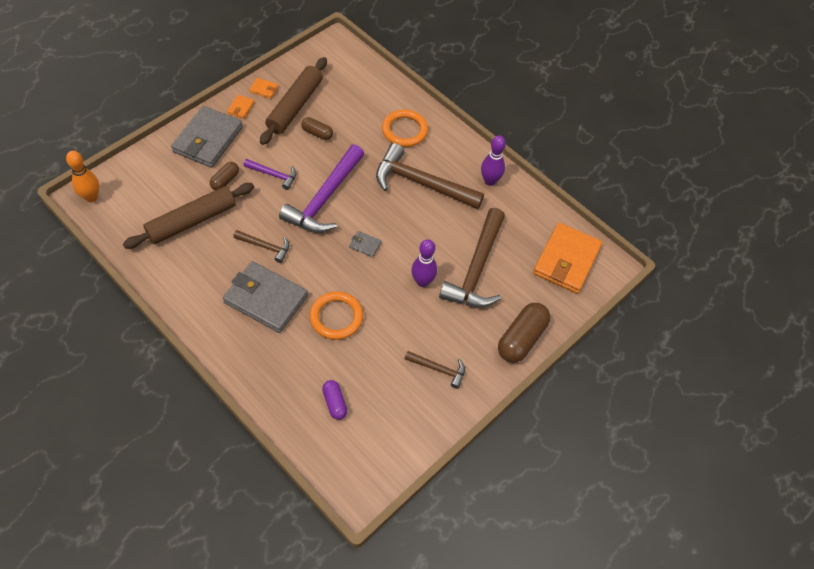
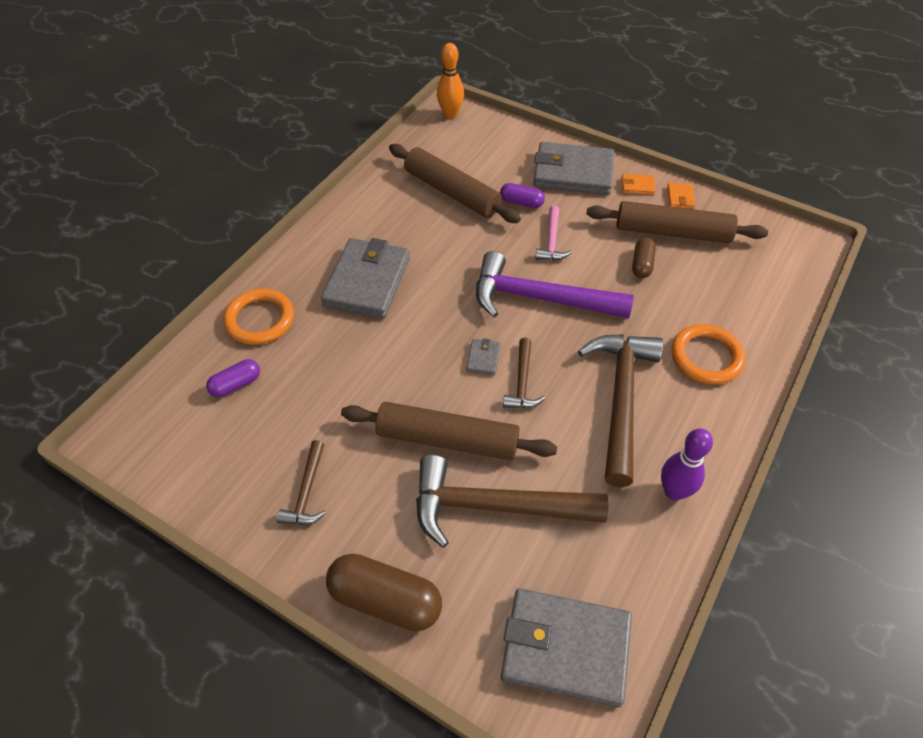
camera: 80 degrees right, 5 degrees down
(225, 180) = (521, 202): brown capsule -> purple capsule
(265, 247) = (441, 262): brown hammer -> brown hammer (522, 382)
(273, 175) = (551, 241): purple hammer -> pink hammer
(336, 317) = (360, 355): orange ring -> orange ring (260, 320)
(422, 281) = (447, 439): purple bowling pin -> brown rolling pin
(566, 260) = (565, 648): orange wallet -> grey wallet

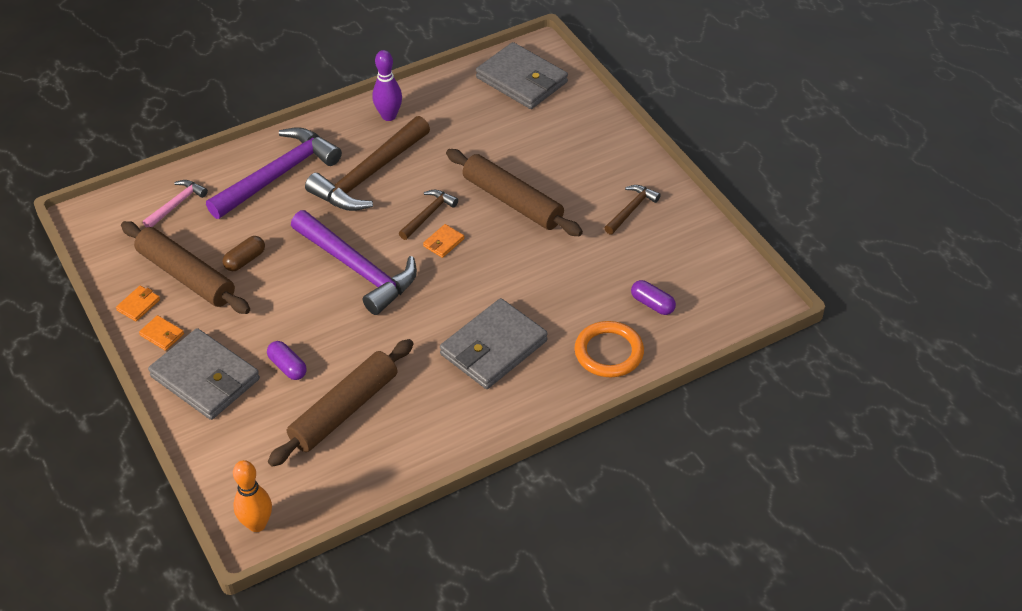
camera: 150 degrees left, 5 degrees down
(236, 384) = (652, 304): purple capsule -> purple capsule turned 45 degrees clockwise
(385, 600) = (610, 137): brown capsule -> none
(452, 192) = (344, 410): brown rolling pin -> brown rolling pin turned 60 degrees clockwise
(483, 358) = (443, 242): grey wallet -> orange wallet
(495, 507) = (509, 153): brown hammer -> none
(551, 241) = (298, 314): pink hammer -> pink hammer (176, 204)
(706, 357) = (278, 175): orange ring -> purple hammer

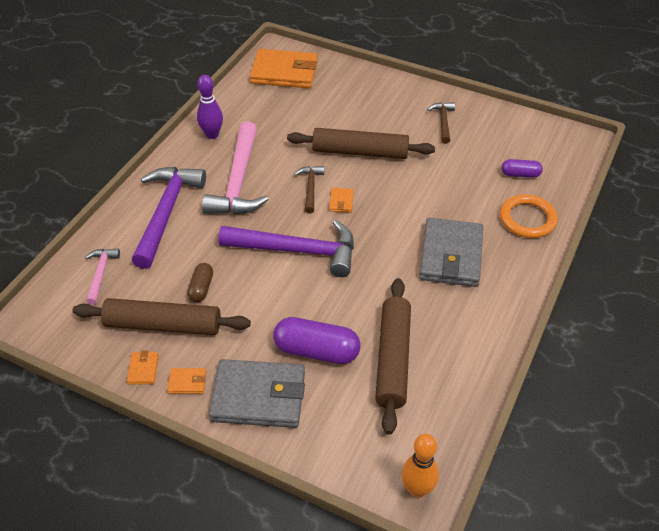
camera: 35 degrees left, 0 degrees up
(288, 367) = (316, 351): purple capsule -> purple capsule, size x1.80
(369, 175) = (238, 181): brown hammer -> pink hammer
(521, 80) = (284, 72): grey wallet -> orange wallet

